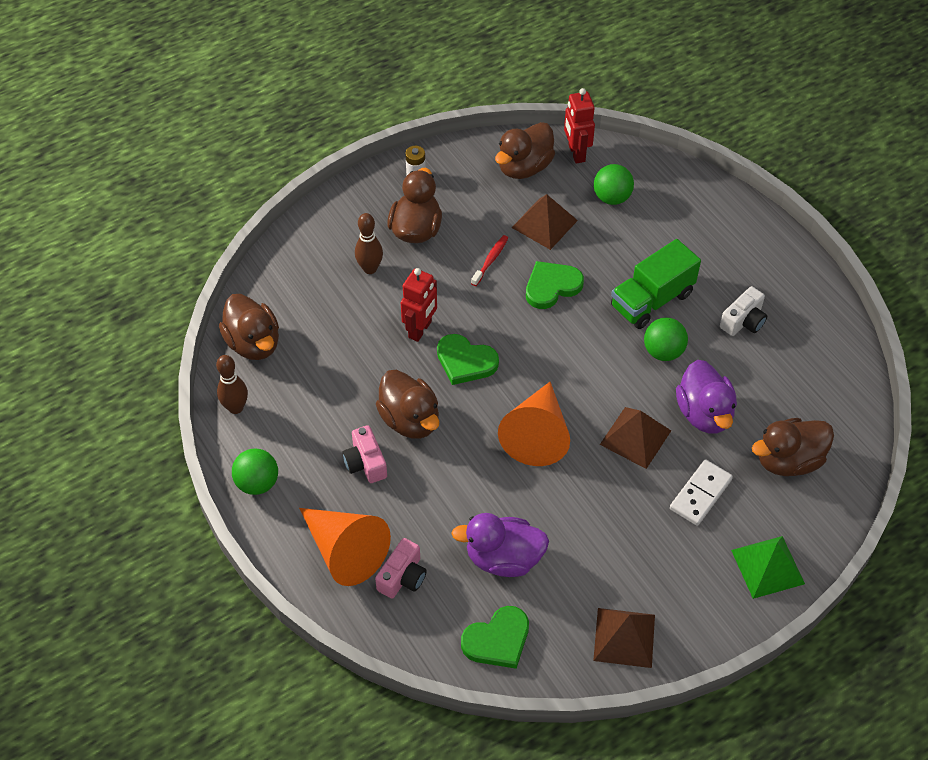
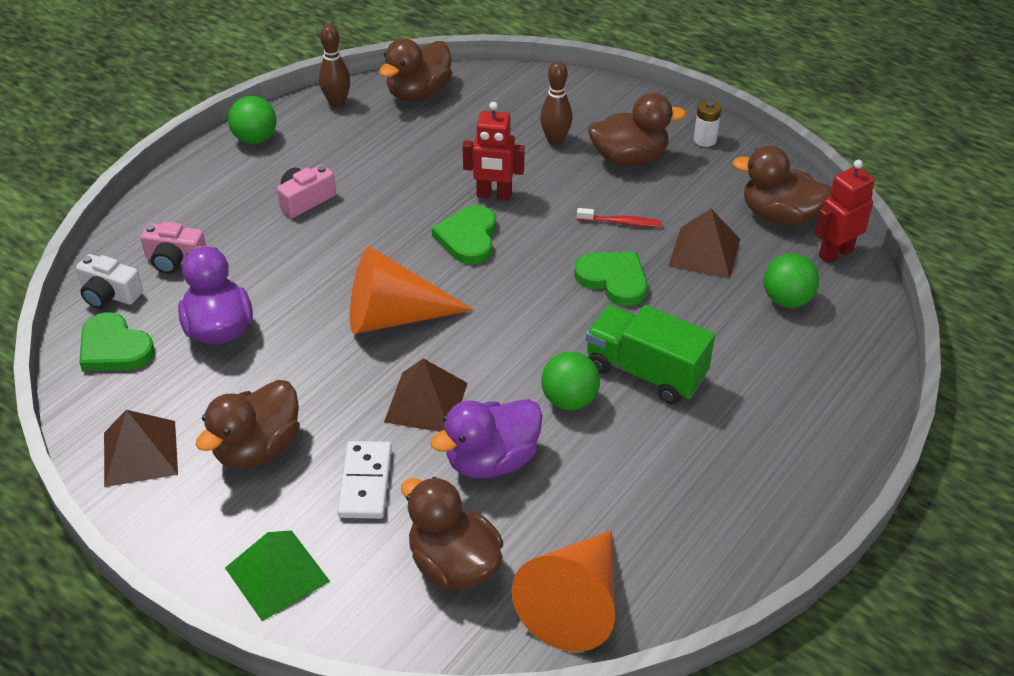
camera: 70 degrees right, 10 degrees down
(345, 551) = (195, 213): orange cone -> orange cone (575, 603)
(410, 420) = (372, 217): brown duck -> brown duck (257, 448)
(700, 494) = (365, 482): white domino -> white domino turned 75 degrees clockwise
(743, 321) = (663, 470): white camera -> white camera (110, 294)

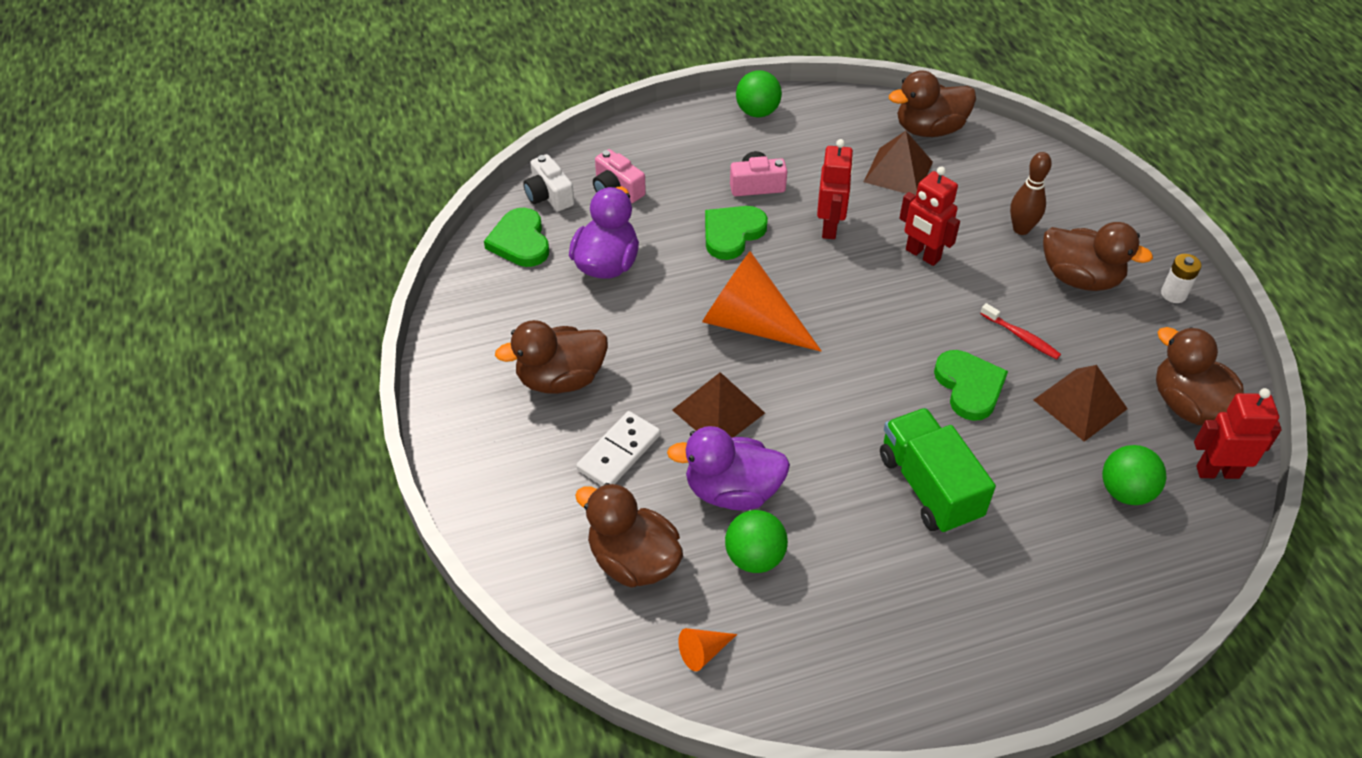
camera: 35 degrees right, 5 degrees up
(140, 453) = (476, 336): brown pyramid -> brown pyramid (898, 172)
(277, 574) = (498, 488): green pyramid -> none
(337, 103) = (850, 108): brown bowling pin -> none
(399, 207) = (830, 227): none -> red robot
(454, 565) = (633, 560): brown duck -> brown duck turned 45 degrees counterclockwise
(468, 238) = (868, 284): green heart -> green heart (732, 233)
(569, 400) = (840, 475): green ball -> green ball (754, 557)
(575, 603) = (703, 652): orange cone -> orange cone, size x0.41

